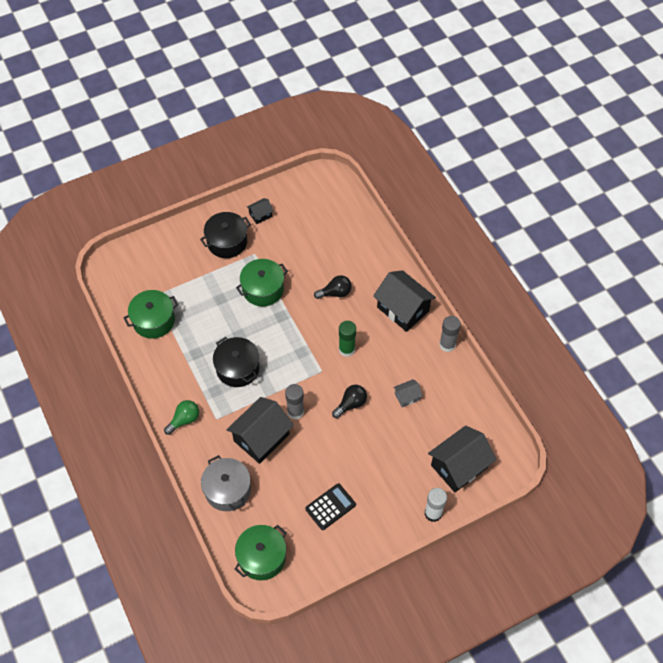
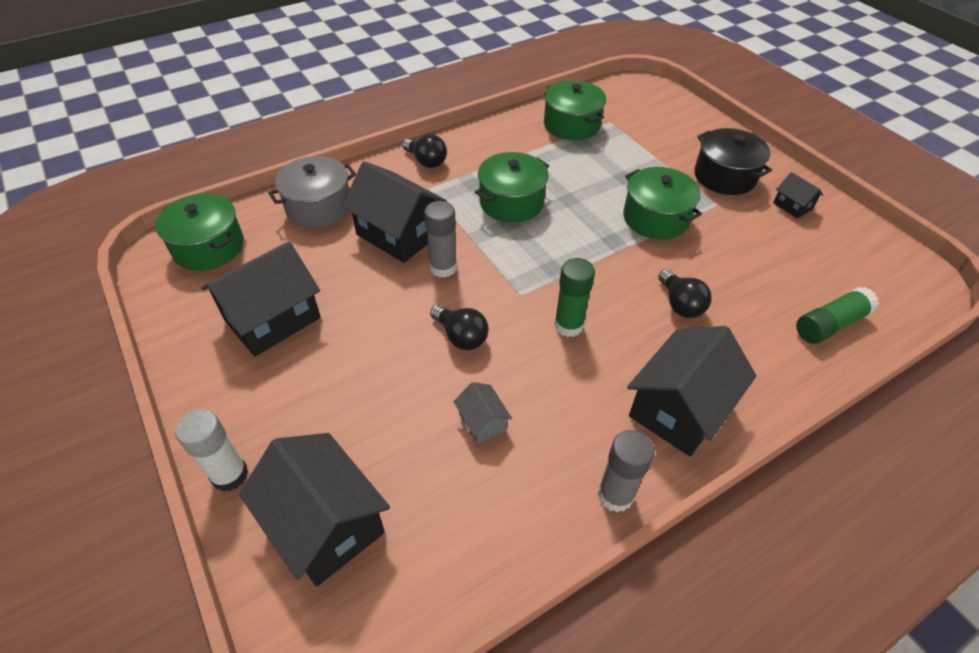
camera: 85 degrees right, 10 degrees down
(184, 420) = (426, 161): green light bulb -> black light bulb
(237, 368) = (511, 202): black pot -> green pot
(330, 507) = (272, 319): black calculator -> black house
(354, 229) = (830, 324): none -> green glue stick

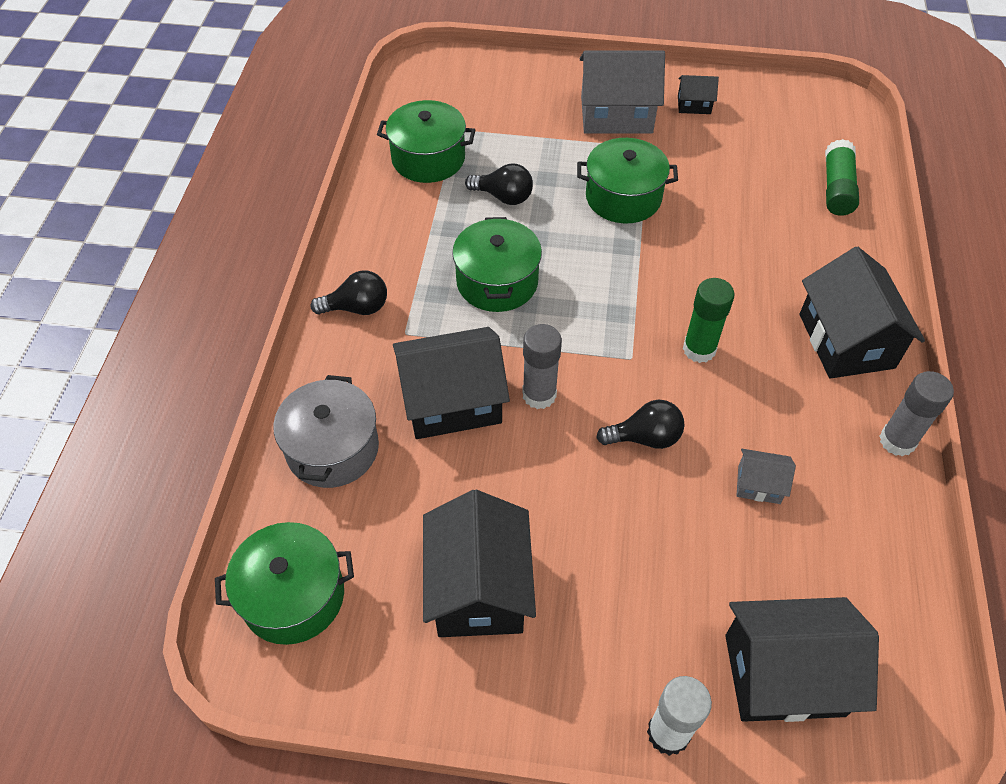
camera: 50 degrees left, 5 degrees up
(680, 304) = (740, 259): black light bulb -> black light bulb (503, 197)
(724, 176) = (616, 115): black pot -> grey house

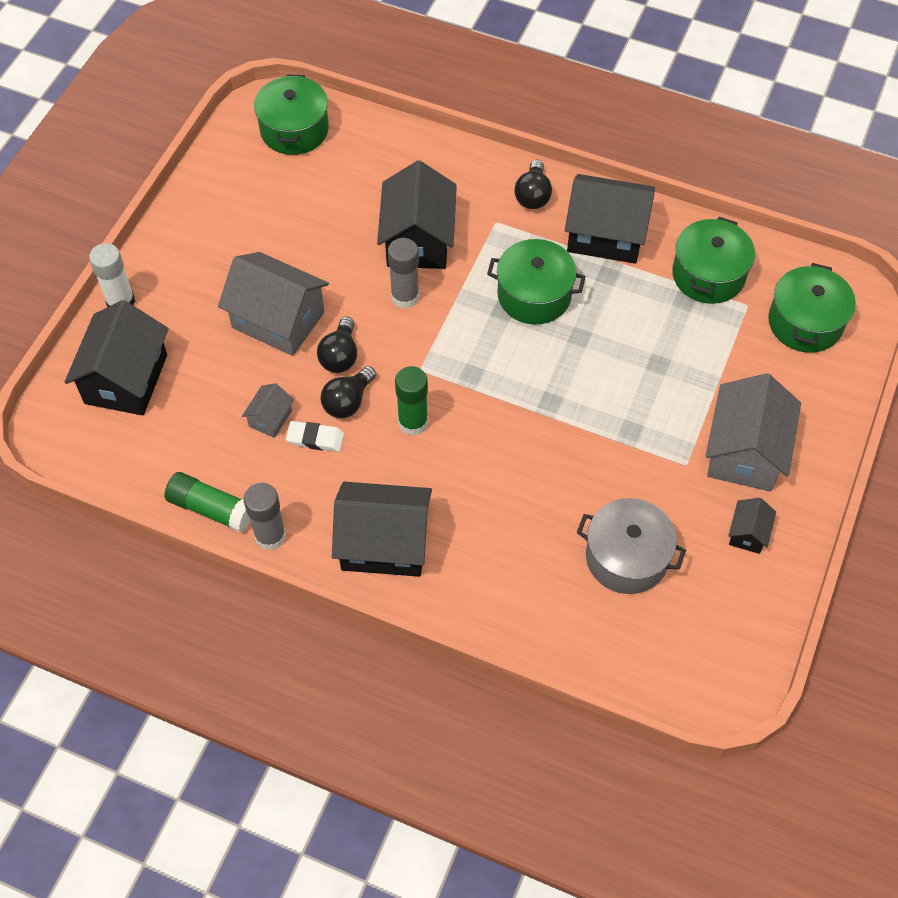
camera: 105 degrees right, 5 degrees up
(332, 448) = (401, 163): grey pot -> grey pot (626, 557)
(479, 588) = (259, 226): black house -> black house (606, 235)
(503, 197) = (640, 323): black light bulb -> black light bulb (348, 401)
(620, 518) = (278, 320): none -> grey house
(623, 197) = (616, 421): green pot -> green pot (805, 322)
(762, 432) = (315, 438): none -> white eraser
(837, 188) = (581, 624): green glue stick -> green glue stick (211, 508)

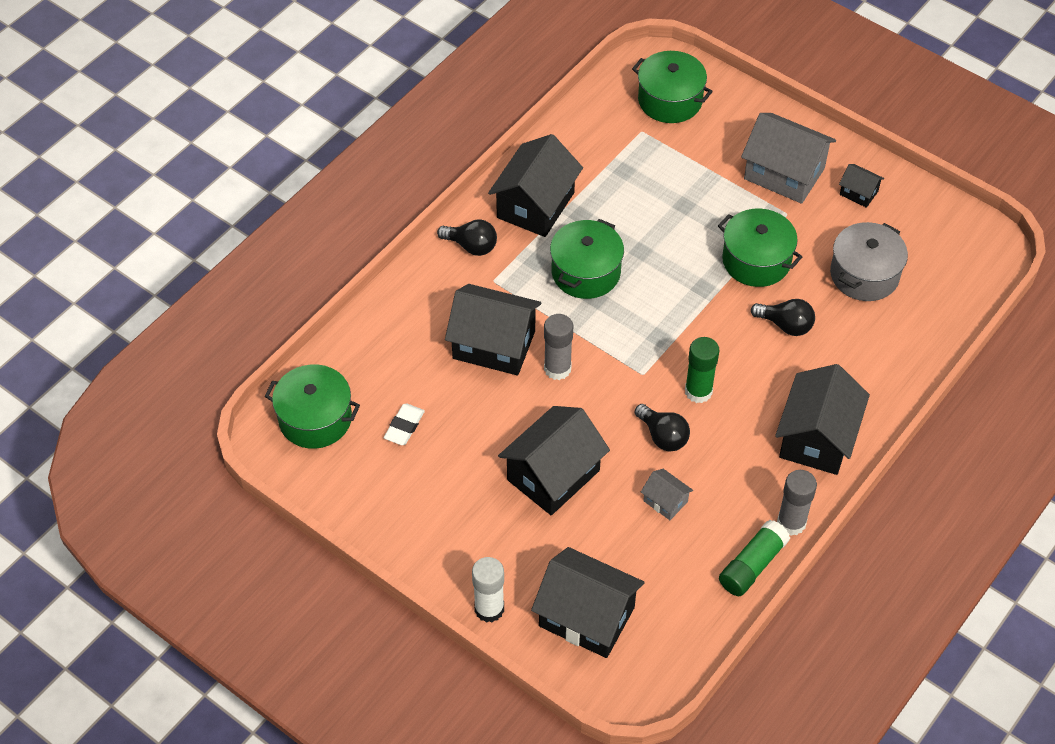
camera: 75 degrees left, 5 degrees down
(278, 320) = (553, 475): grey house -> black house
(315, 438) = (696, 469): white eraser -> white eraser (404, 426)
(340, 356) = (610, 433): black light bulb -> black light bulb (785, 325)
(708, 275) = (602, 147): green pot -> green pot (756, 260)

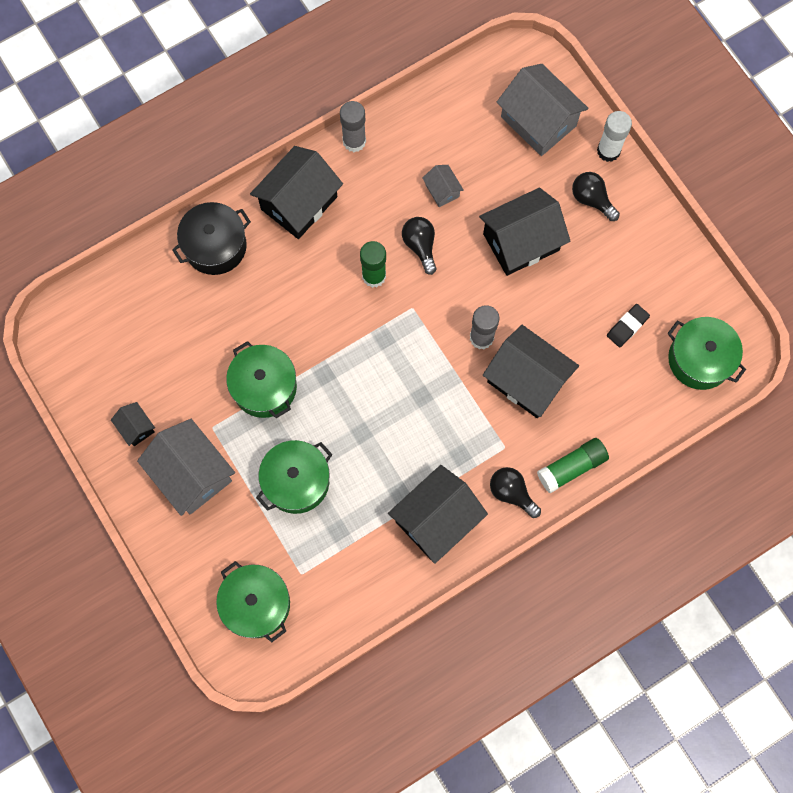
camera: 160 degrees left, 20 degrees up
(404, 426) = (627, 326): white eraser -> black eraser
(585, 272) = (419, 427): green pot -> green pot (296, 481)
(586, 616) = (538, 121): black house -> grey house
(752, 565) = (399, 119): green glue stick -> green glue stick (571, 467)
(785, 325) = (272, 313): black light bulb -> black light bulb (592, 199)
(864, 274) = (179, 339): grey pot -> none
(880, 368) = (215, 246): none -> black pot

